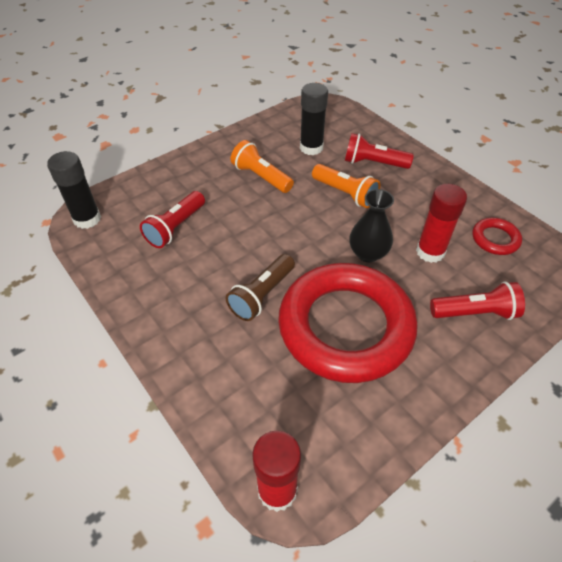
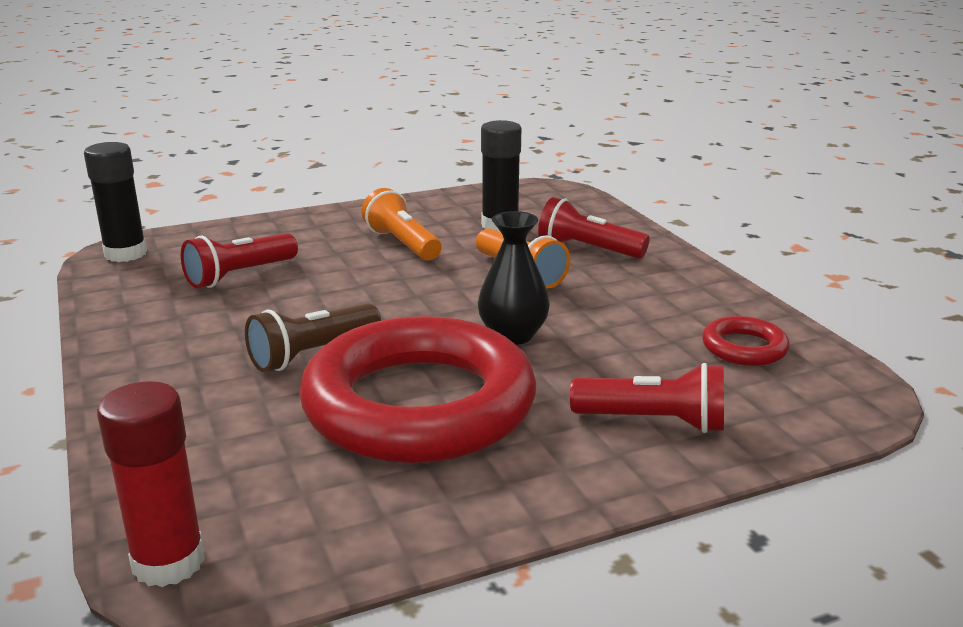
camera: 15 degrees right, 25 degrees down
(430, 252) = (619, 347): red glue stick -> none

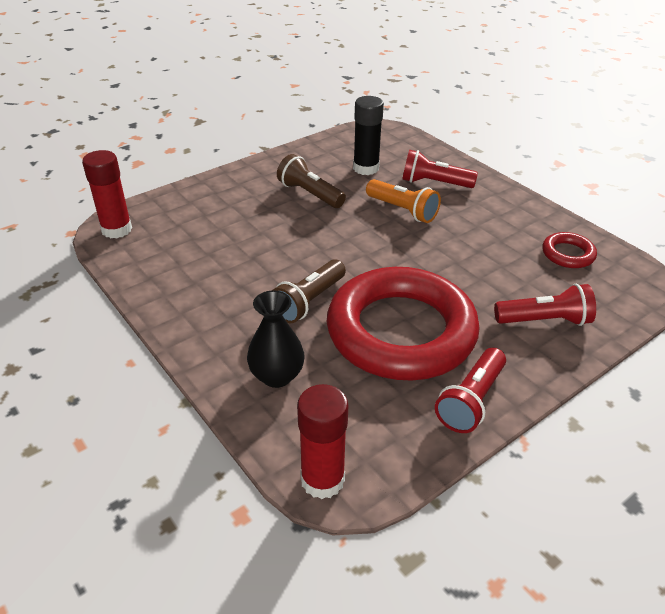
camera: 15 degrees left, 15 degrees up
(125, 254) = (116, 229): black glue stick -> red glue stick
(240, 275) = (214, 239): red flashlight -> red flashlight (471, 401)
(402, 244) = (310, 194): orange flashlight -> brown flashlight
(513, 335) = (427, 265): black vase -> black vase (277, 376)

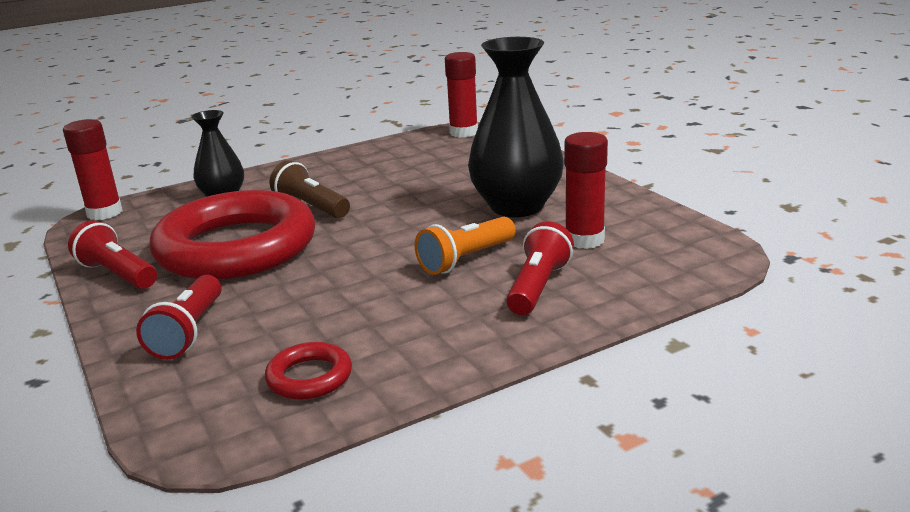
camera: 100 degrees right, 15 degrees down
(310, 194) = (516, 206): brown flashlight -> black vase
(366, 168) = (584, 240): black glue stick -> red glue stick

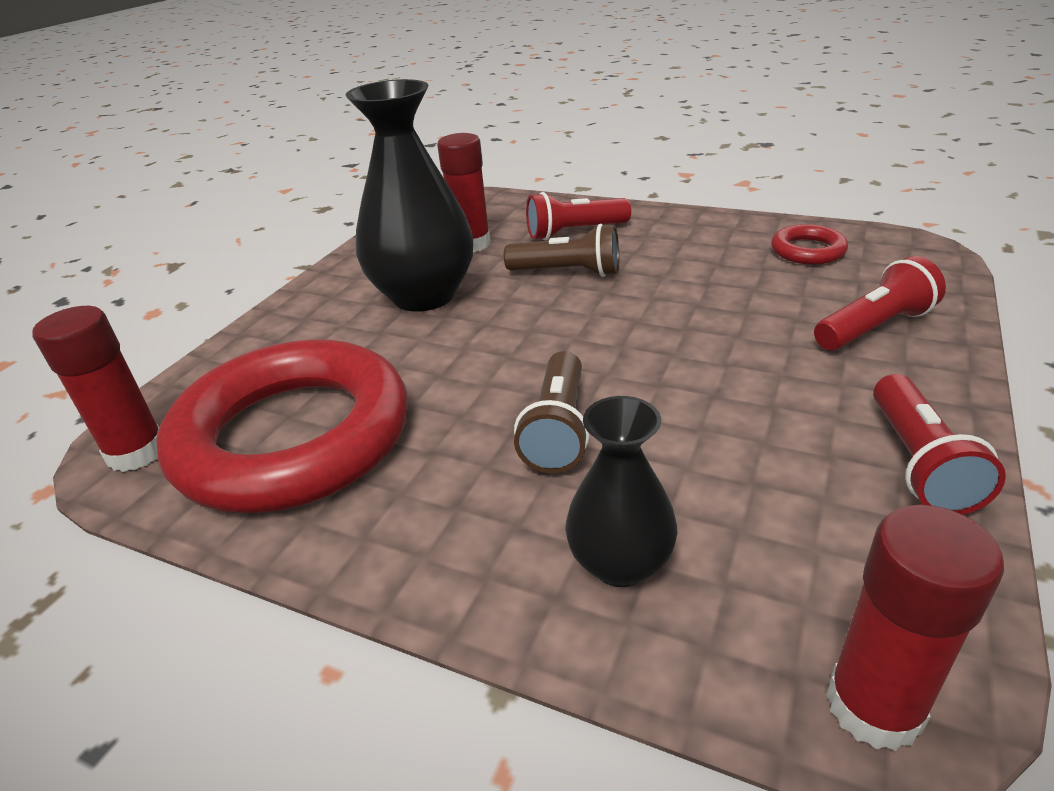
camera: 125 degrees left, 10 degrees up
(236, 247) = (727, 414): red ring -> red ring (293, 437)
(466, 259) = (568, 272): orange flashlight -> brown flashlight

